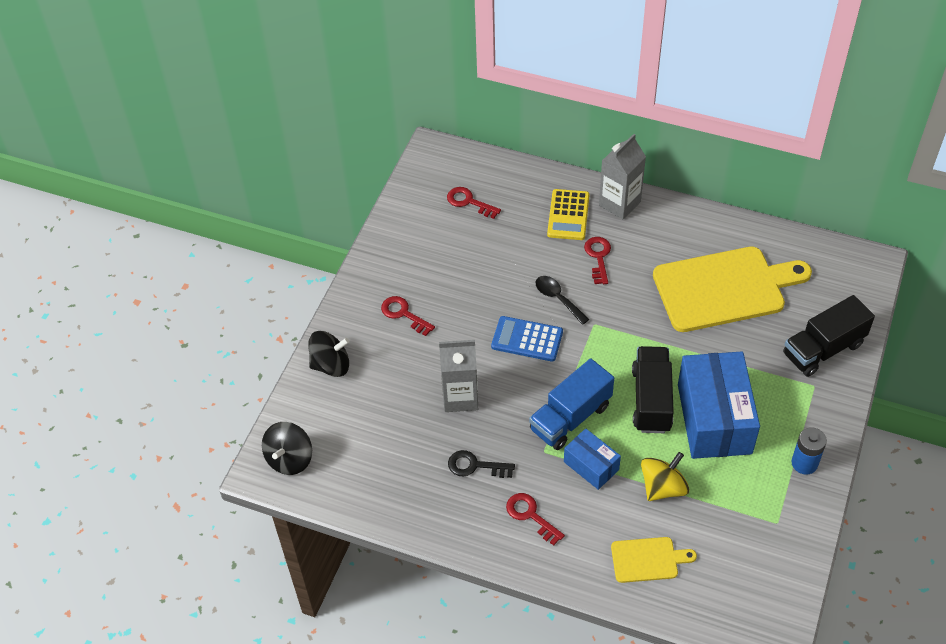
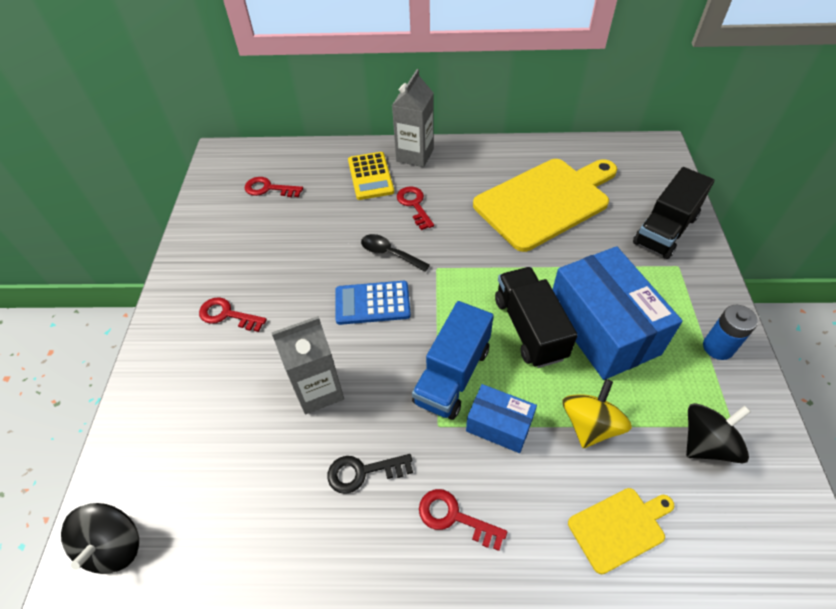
camera: 20 degrees left, 0 degrees up
(331, 365) = (151, 399): black spinning top -> black spinning top (706, 443)

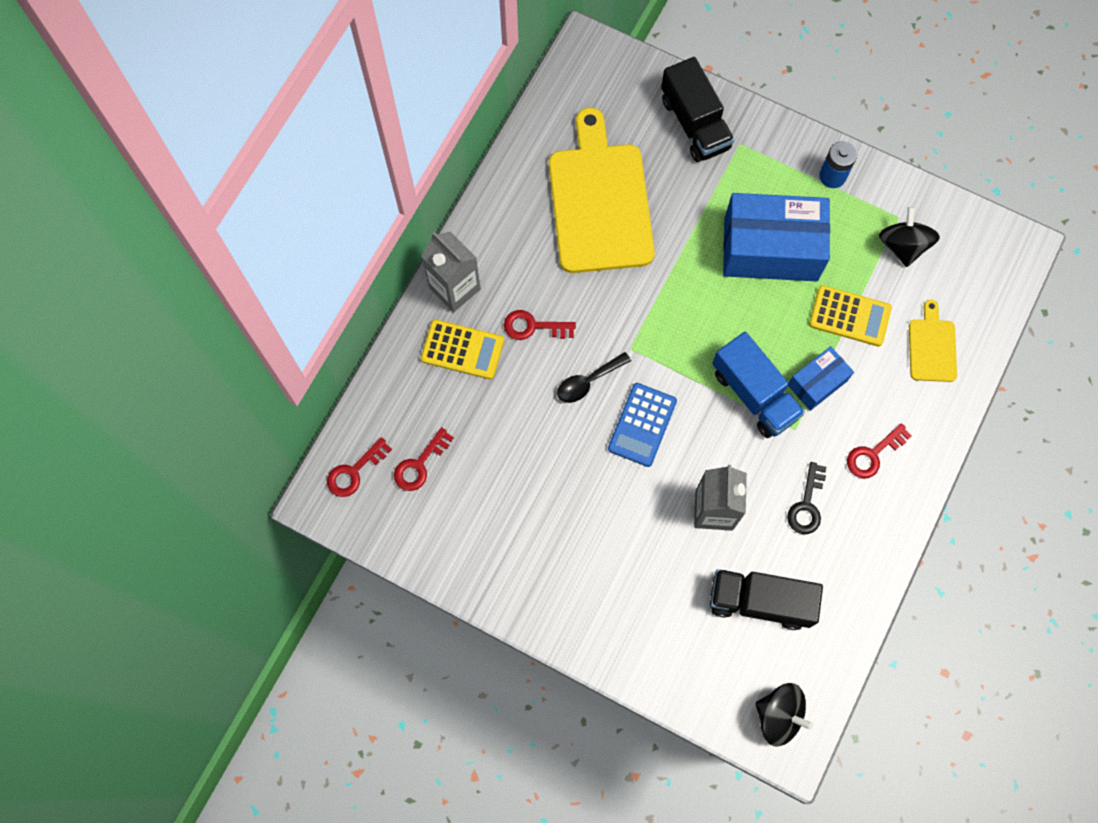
camera: 65 degrees left, 20 degrees up
(227, 315) = (585, 563): red key -> red key (354, 471)
(529, 328) = (740, 306): black truck -> black truck (759, 601)
(590, 425) = (849, 316): yellow spinning top -> yellow calculator

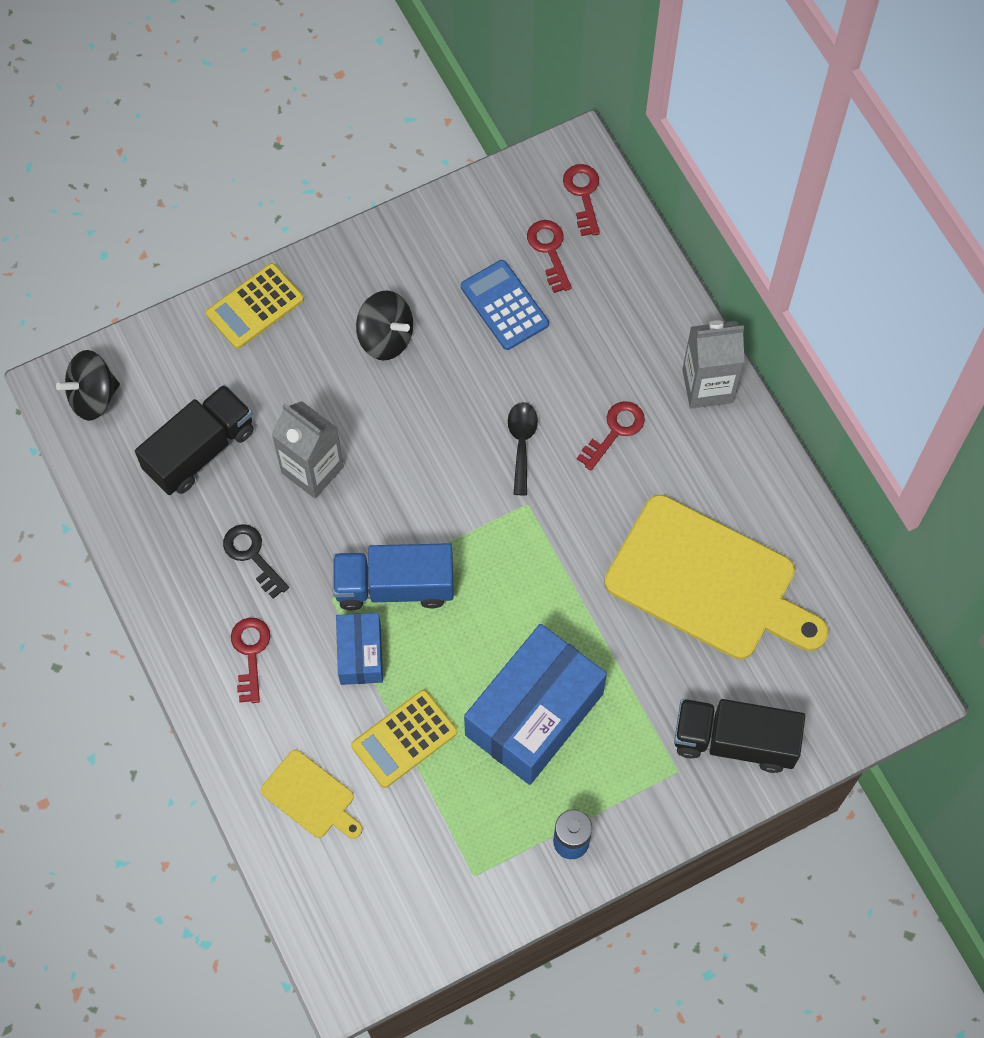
camera: 125 degrees right, 5 degrees down
(462, 350) = (637, 354): yellow calculator -> yellow calculator (255, 306)
(642, 425) = (442, 463): blue calculator -> blue calculator (504, 305)
(902, 246) = (439, 854): black spinning top -> black spinning top (386, 337)

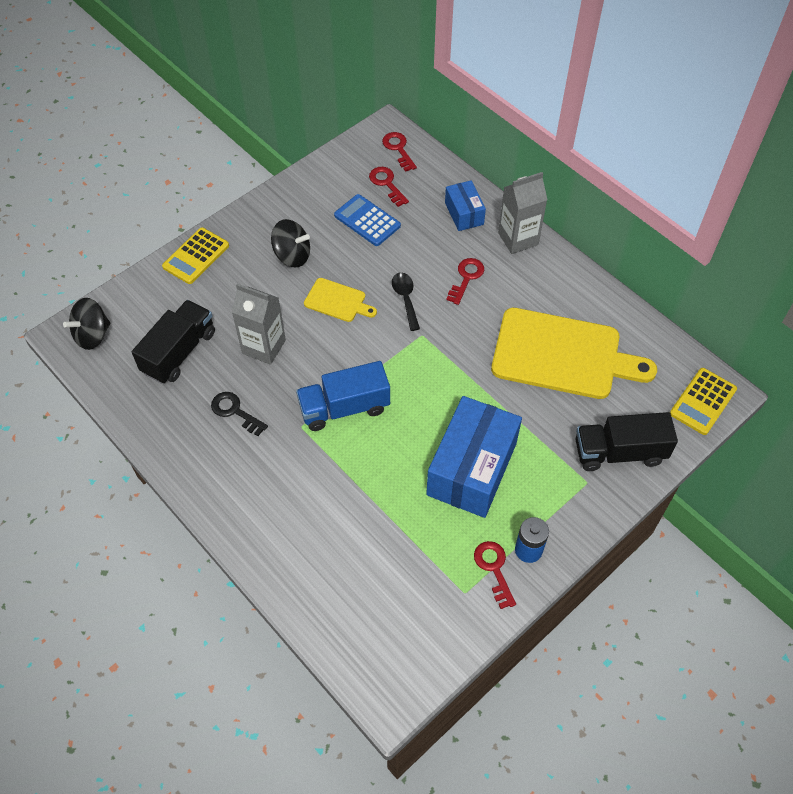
camera: 15 degrees left, 10 degrees down
(250, 653) = (251, 477): red key -> red key (494, 569)
(311, 796) = (324, 567): yellow cutting board -> yellow cutting board (337, 301)
(360, 654) = (333, 458): blue box -> blue box (464, 213)
(404, 739) = (382, 508): yellow calculator -> yellow calculator (703, 401)

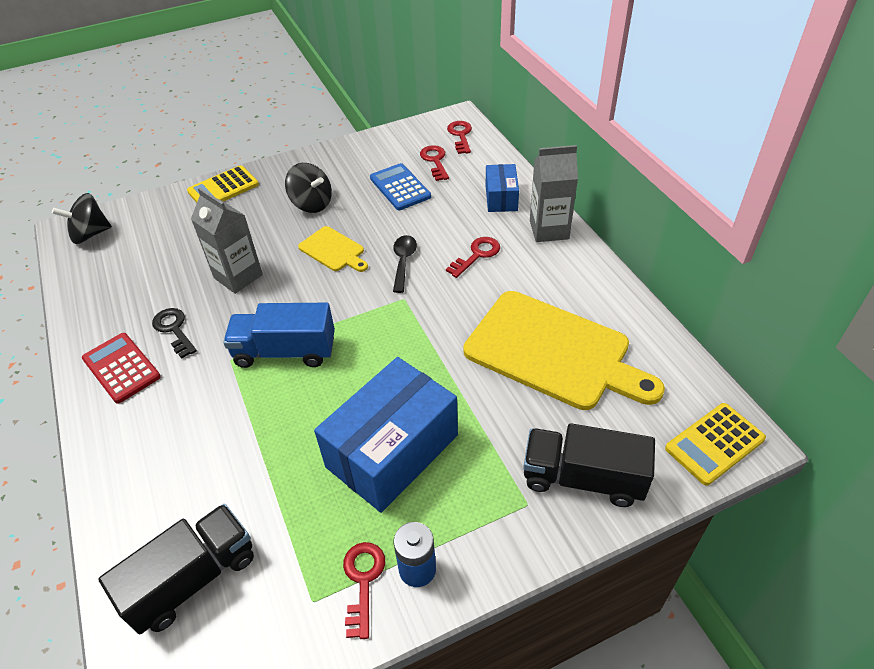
camera: 20 degrees right, 10 degrees down
(179, 352) = (156, 264): black truck -> black truck (192, 579)
(209, 458) = (121, 368): none -> red calculator

